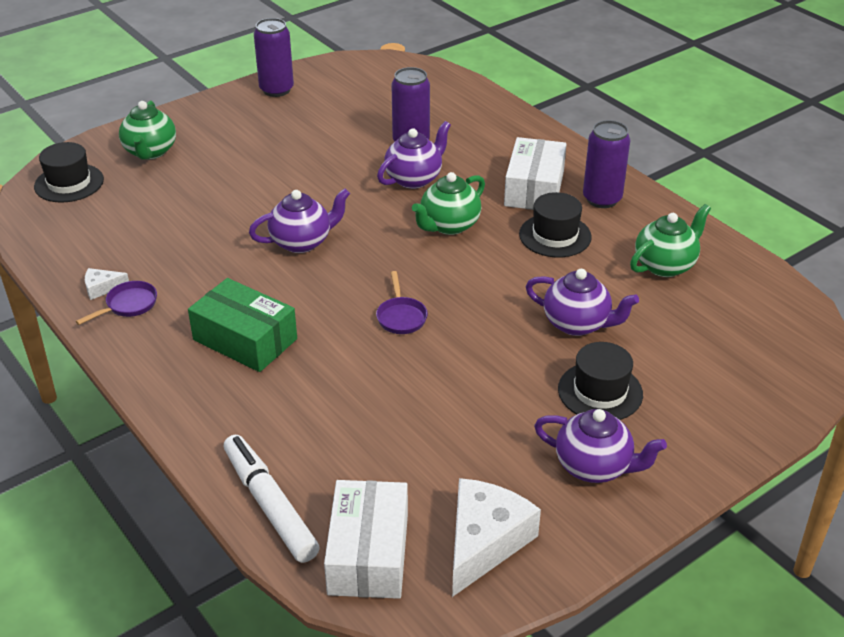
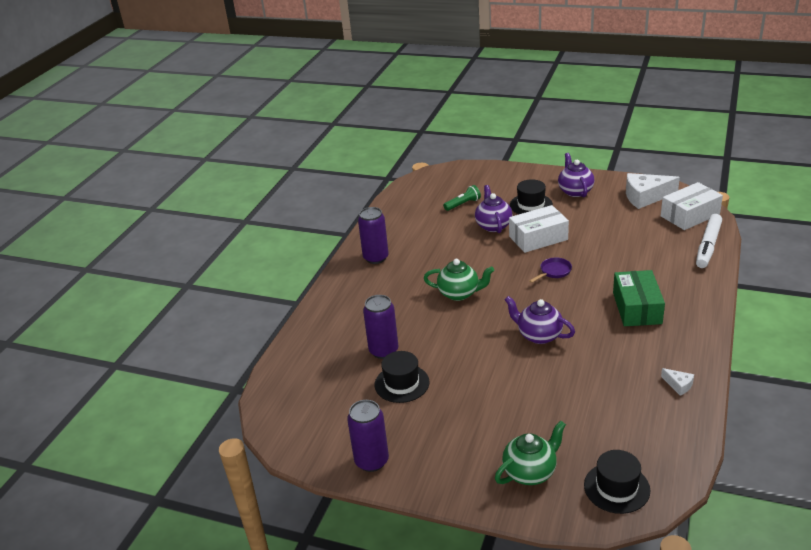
camera: 120 degrees left, 5 degrees down
(128, 305) = (675, 364): purple pan -> none
(414, 179) = (425, 328): purple teapot -> none
(534, 188) = (389, 282): white box -> white box (538, 238)
(555, 235) = (428, 258): black hat -> black hat (402, 383)
(665, 265) = (417, 221): green teapot -> none
(673, 326) = (463, 204): none -> green flashlight

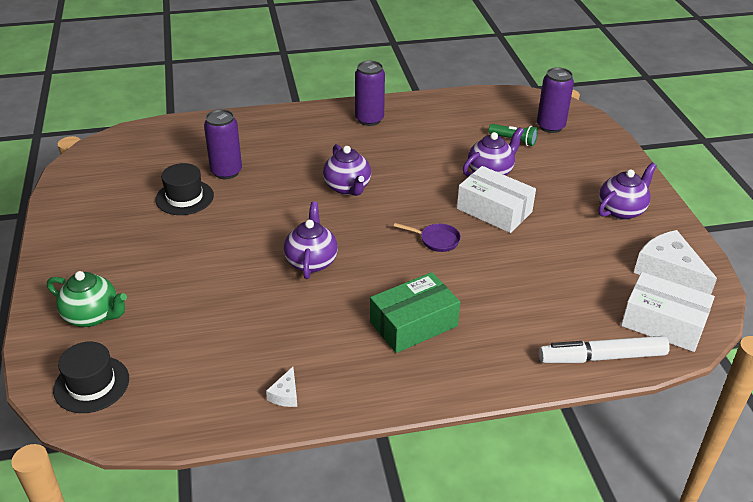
camera: 55 degrees right, 5 degrees up
(371, 461) = (71, 215): purple can -> purple can (550, 126)
(459, 293) = (347, 188): green teapot -> purple teapot
(531, 205) = (558, 186): black hat -> none

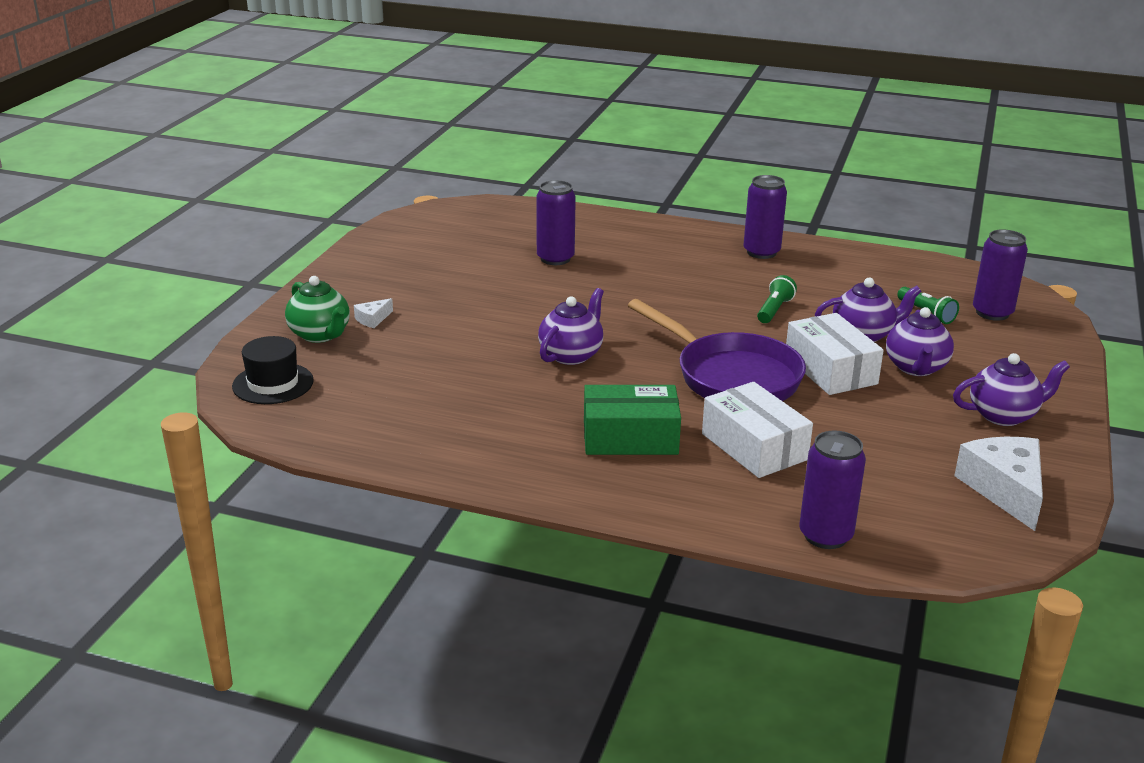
camera: 30 degrees right, 10 degrees down
(184, 197) = (492, 268): black hat -> none
(285, 395) = (440, 449): white cheese -> white cheese (372, 319)
(347, 188) = (674, 305): purple teapot -> purple teapot (916, 368)
(418, 169) = (774, 310): none -> green flashlight
(436, 240) = (731, 376): purple pan -> purple pan, size x2.44
(602, 357) = (825, 536): white marker -> purple can
(663, 323) = (942, 532): white box -> white box (754, 447)

